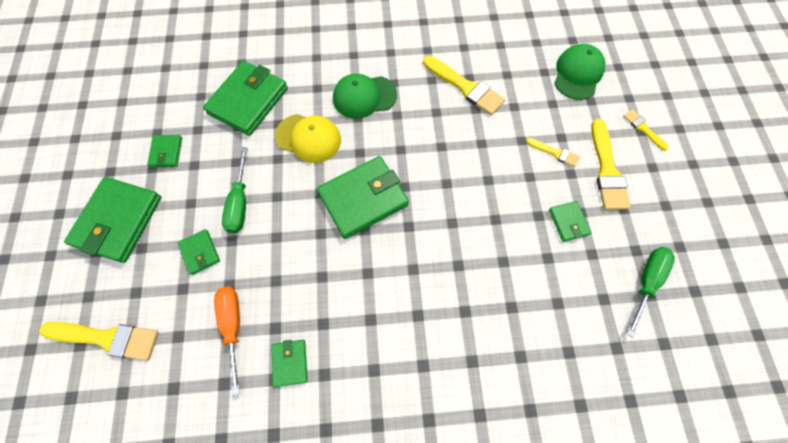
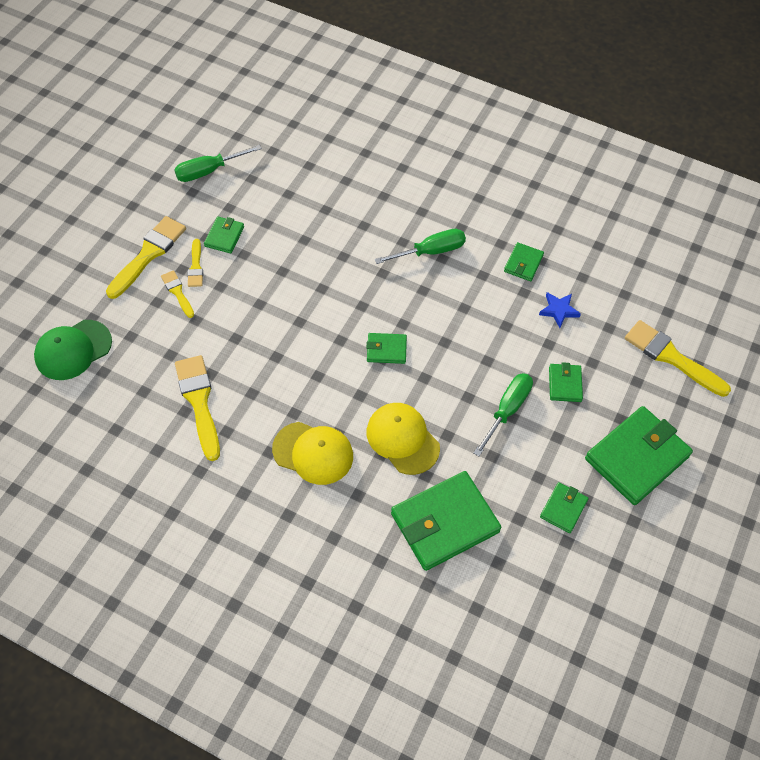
camera: 150 degrees left, 10 degrees down
(233, 326) = (558, 310): orange screwdriver -> blue star
(363, 199) = (386, 350): green wallet -> green wallet, size x0.49
(364, 97) = (313, 453): green cap -> yellow cap
(385, 320) = (430, 251): none -> green screwdriver
(643, 128) = (76, 268): yellow brush -> yellow brush (196, 266)

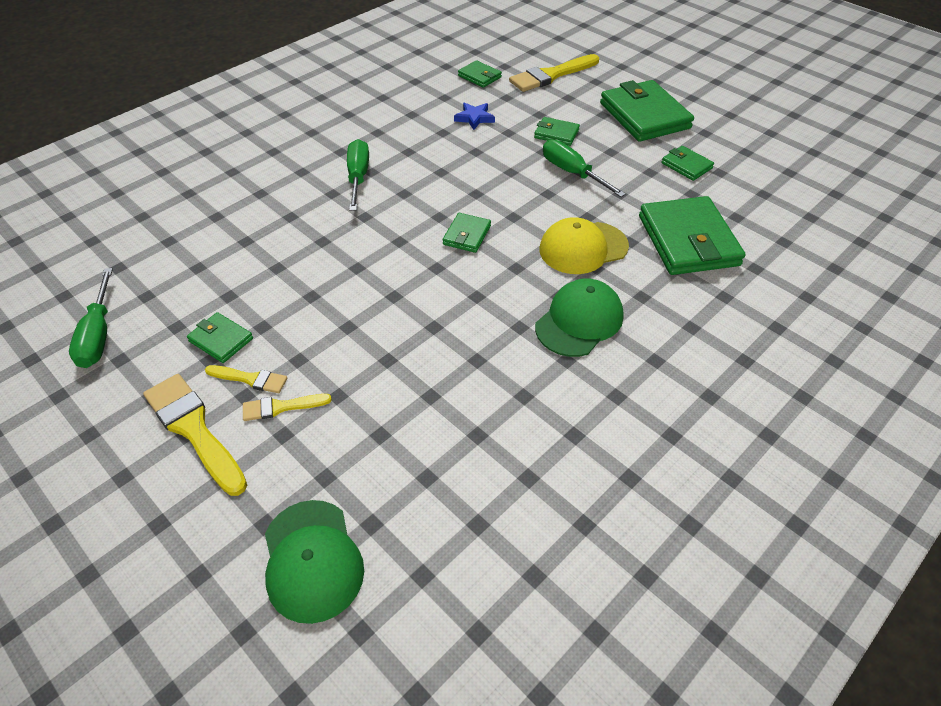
camera: 70 degrees left, 10 degrees down
(199, 402) = (469, 416): yellow brush -> none
(313, 453) = (579, 321): yellow cap -> green cap
(523, 263) = (410, 125): green wallet -> green wallet (479, 76)

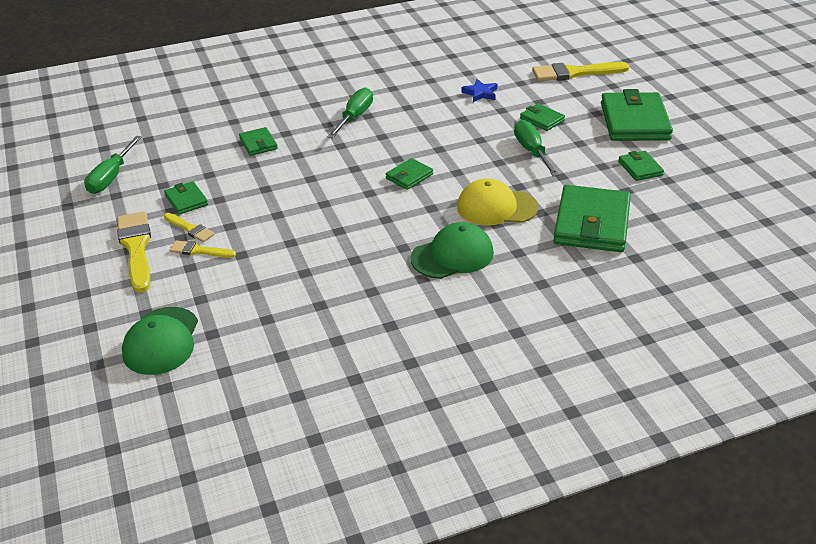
camera: 25 degrees right, 10 degrees down
(479, 76) = (509, 62): green wallet -> green wallet (258, 144)

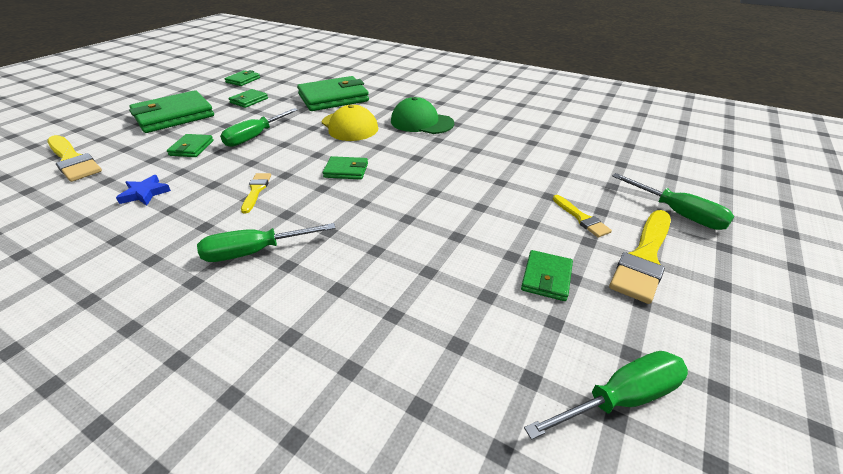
camera: 130 degrees left, 0 degrees up
(130, 302) = (677, 213): none -> green screwdriver
(161, 341) = (664, 177): green cap -> none
(190, 229) = (571, 243): yellow brush -> yellow brush (256, 190)
(258, 144) = (384, 296): green wallet -> green wallet (243, 80)

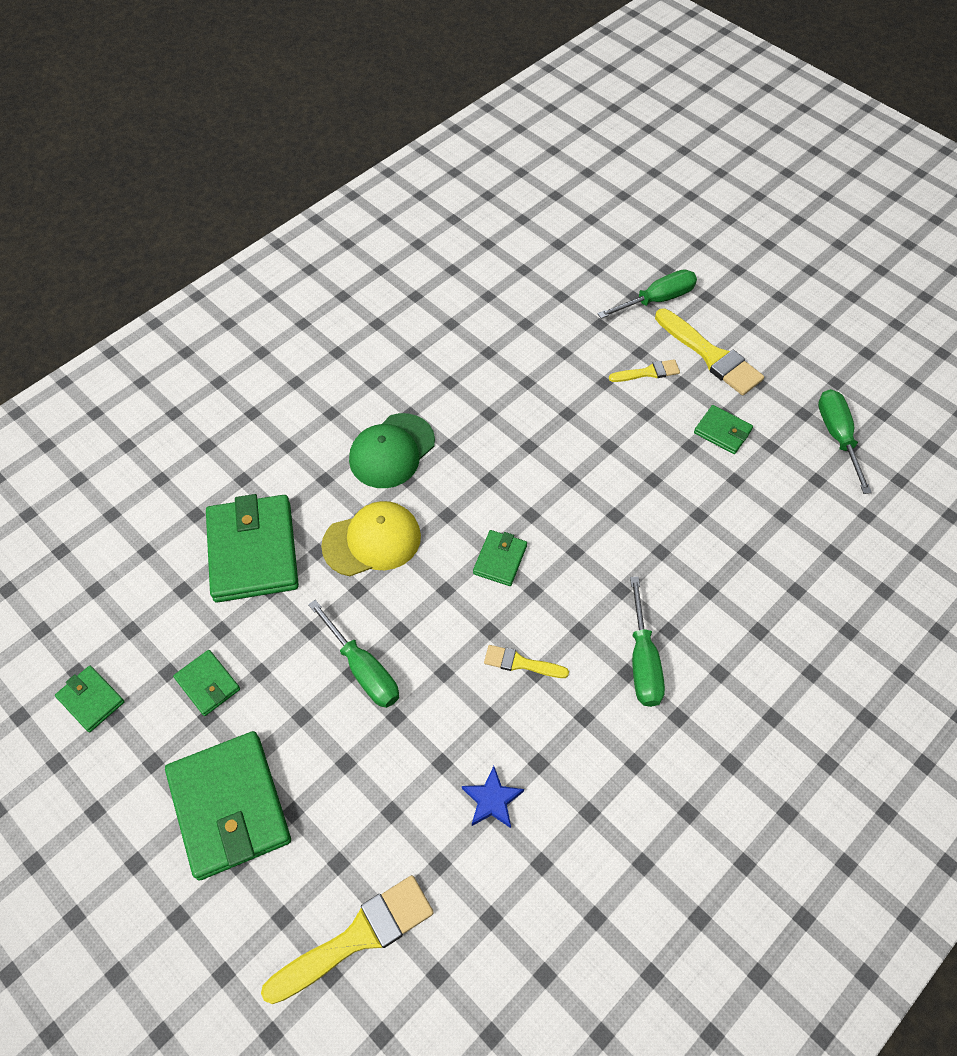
camera: 75 degrees left, 20 degrees up
(192, 148) = (372, 758): green wallet -> none

